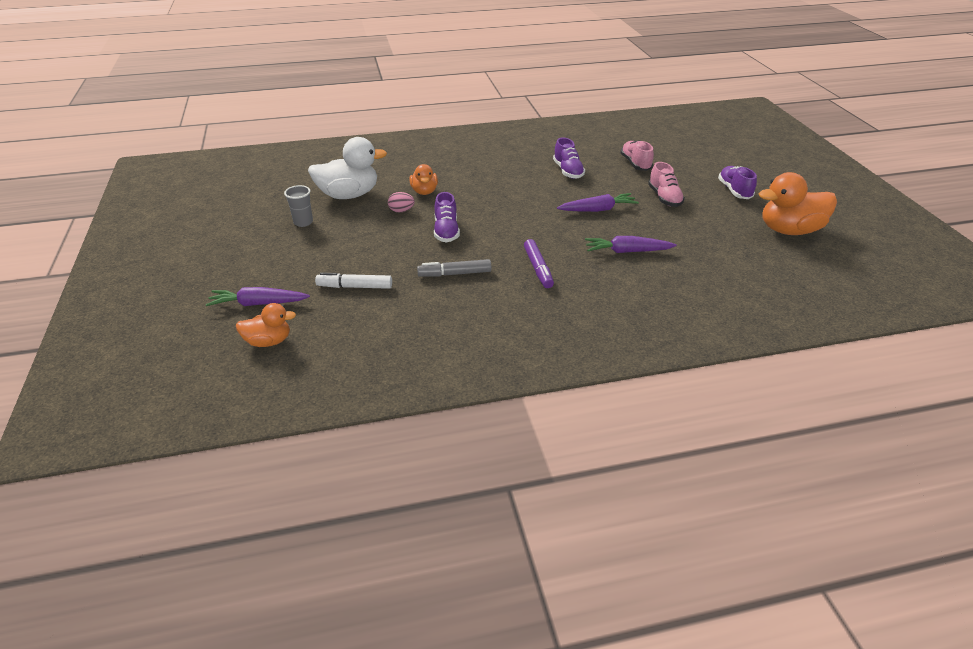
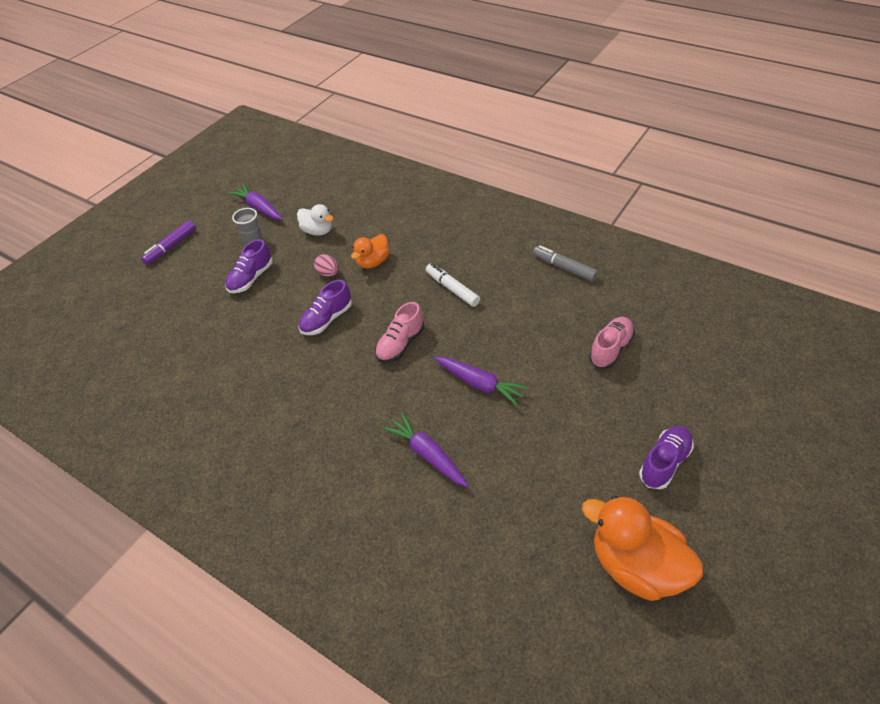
camera: 50 degrees right, 10 degrees up
(258, 304) = (134, 305): purple carrot -> purple carrot (259, 208)
(269, 341) = (97, 345): orange duck -> none
(349, 195) = (318, 231): white duck -> white duck, size x0.57
(355, 287) = (198, 333): white marker -> white marker (452, 289)
(455, 274) = (270, 371): grey marker -> grey marker (564, 268)
(538, 268) = (331, 414): purple marker -> purple marker (171, 246)
(568, 171) = (526, 315): purple shoe -> purple shoe (251, 278)
(664, 198) = (568, 416): pink shoe -> pink shoe (400, 344)

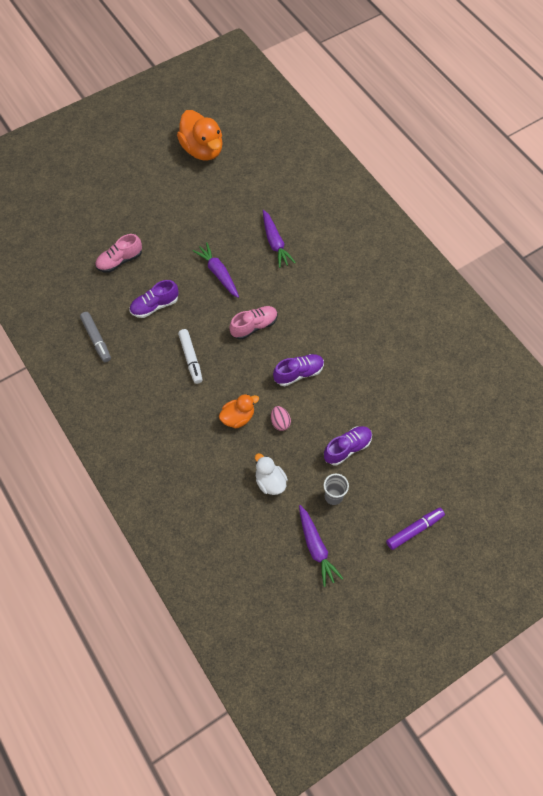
camera: 160 degrees left, 15 degrees up
(664, 463) = (148, 185): purple shoe -> purple shoe (155, 306)

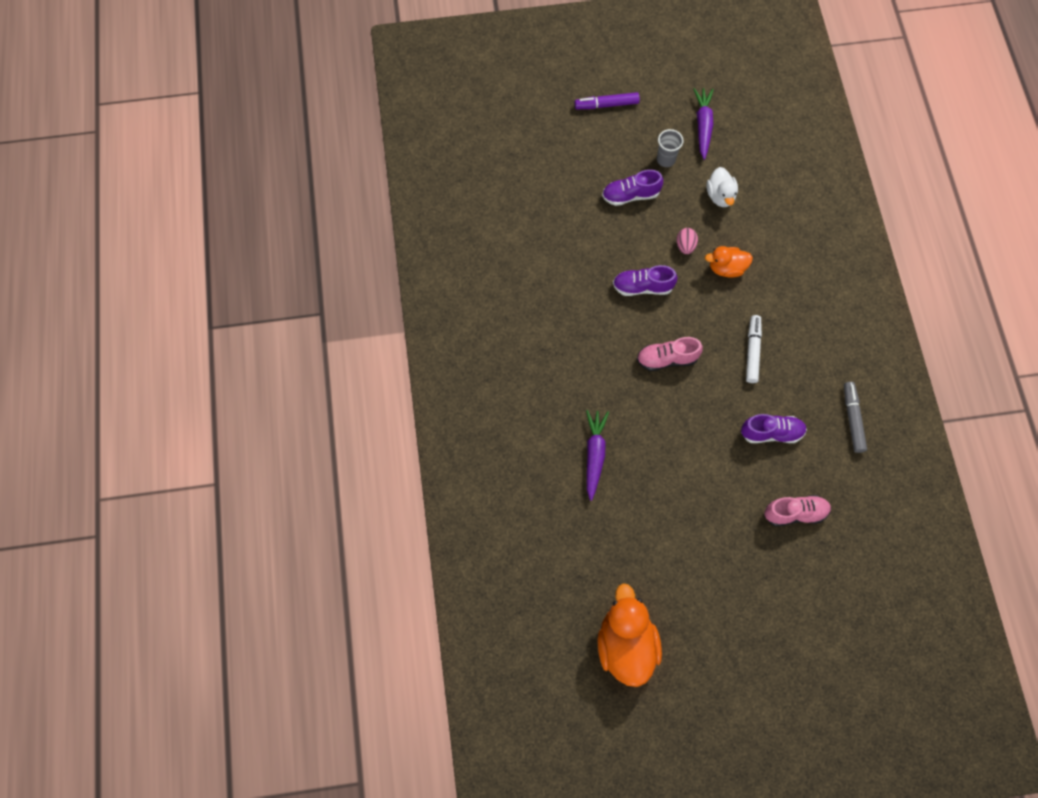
camera: 155 degrees left, 5 degrees up
(218, 273) = (680, 443): purple carrot -> none

